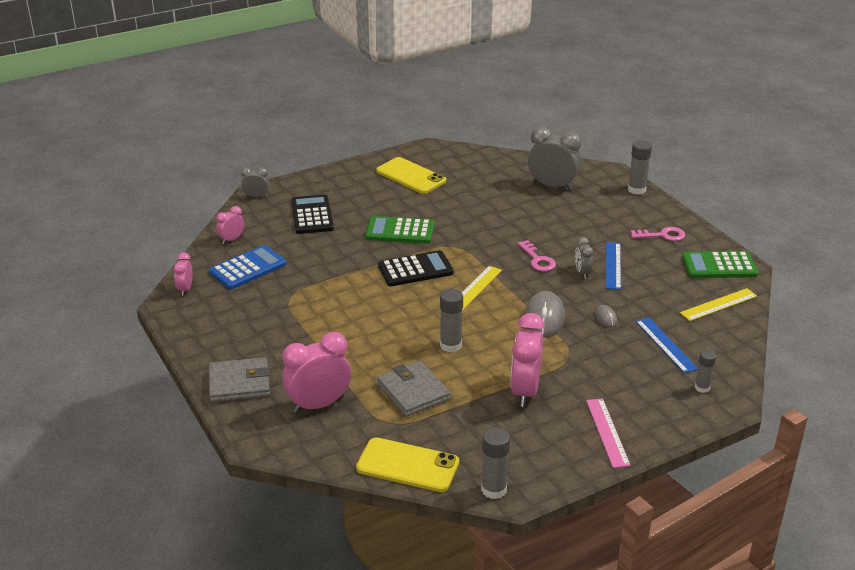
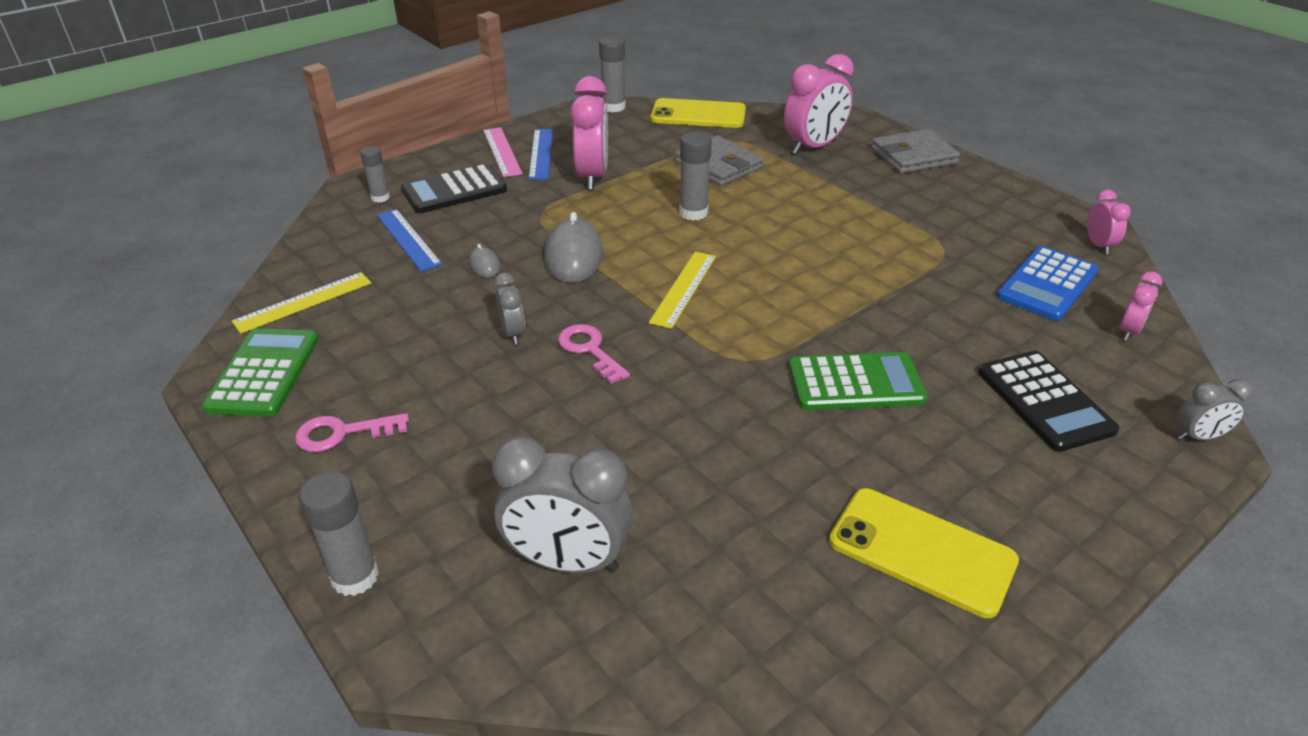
camera: 170 degrees right, 5 degrees up
(415, 269) = (789, 310): black calculator -> black calculator (454, 190)
(613, 265) = (457, 353): blue ruler -> blue ruler (541, 153)
(719, 266) = (264, 373): green calculator -> green calculator turned 75 degrees counterclockwise

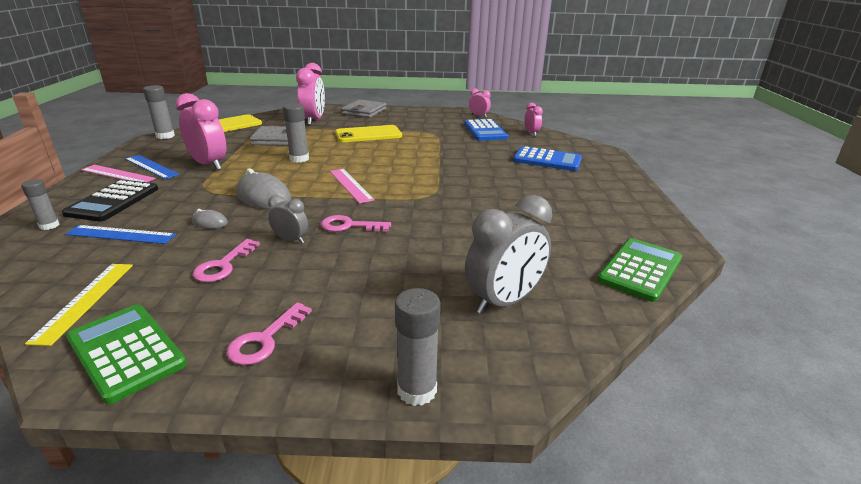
camera: 50 degrees left, 10 degrees down
(424, 328) = (223, 265): none -> pink key
(683, 288) = (350, 185): yellow ruler -> pink ruler
(855, 383) = (483, 182): green calculator -> green calculator (640, 269)
(921, 551) = (600, 216): yellow phone -> yellow phone (368, 134)
(1045, 401) = (547, 160): black calculator -> blue calculator
(1198, 437) = (598, 150): grey clock -> none

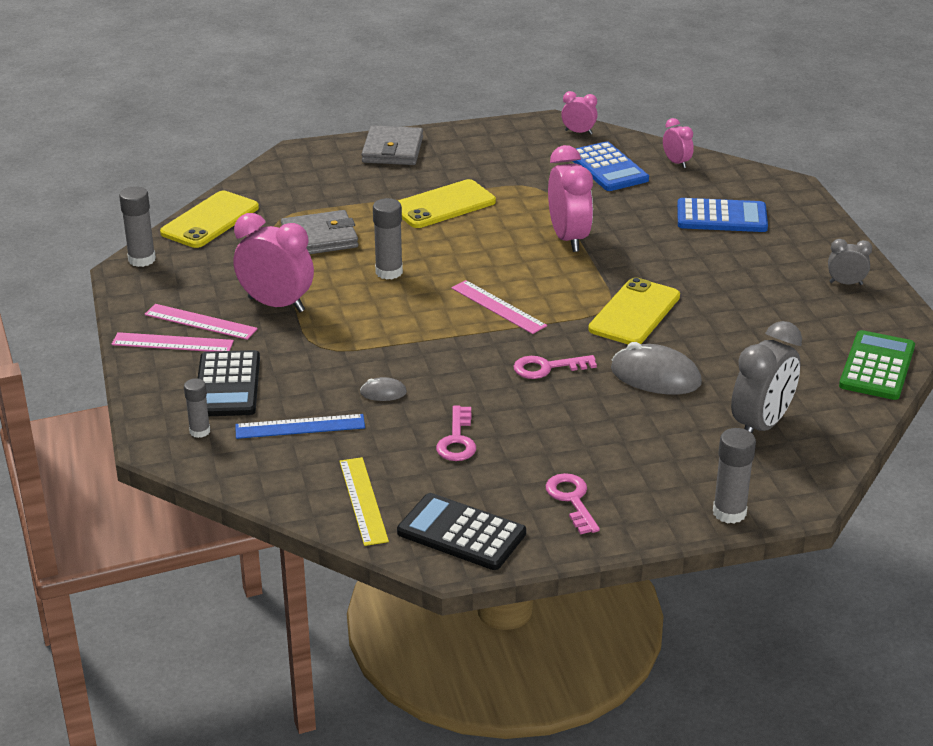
camera: 15 degrees left, 5 degrees up
(126, 352) = (461, 533): green calculator -> black calculator
(151, 166) = (200, 322): blue ruler -> pink ruler
(264, 197) = (408, 345): grey mouse -> grey mouse (655, 376)
(265, 339) = (572, 500): pink key -> pink key turned 150 degrees clockwise
(291, 240) = (499, 398): grey clock -> grey clock (846, 283)
(314, 120) = (333, 186): pink clock -> pink clock (568, 238)
(447, 202) = (634, 313): none -> yellow phone

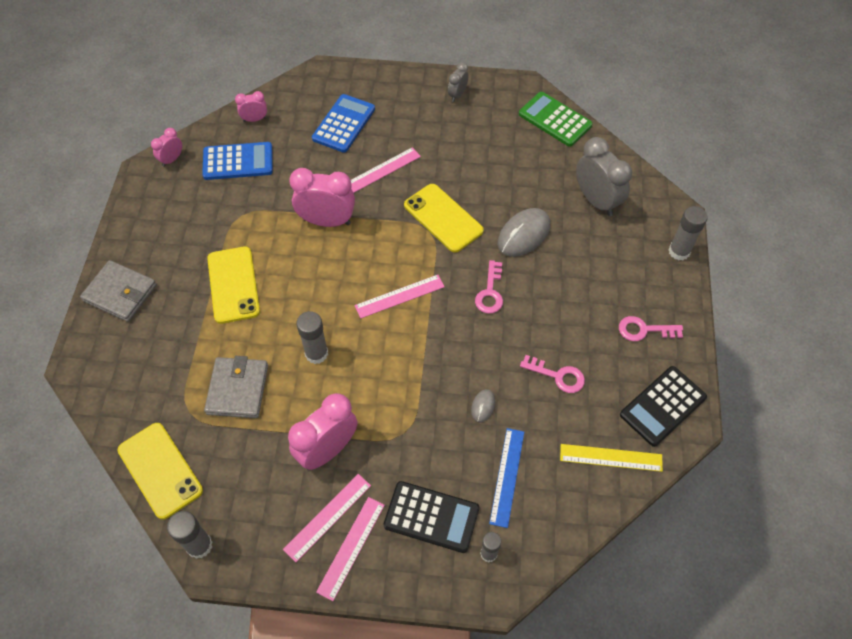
camera: 70 degrees left, 25 degrees up
(673, 257) = (382, 170): none -> pink ruler

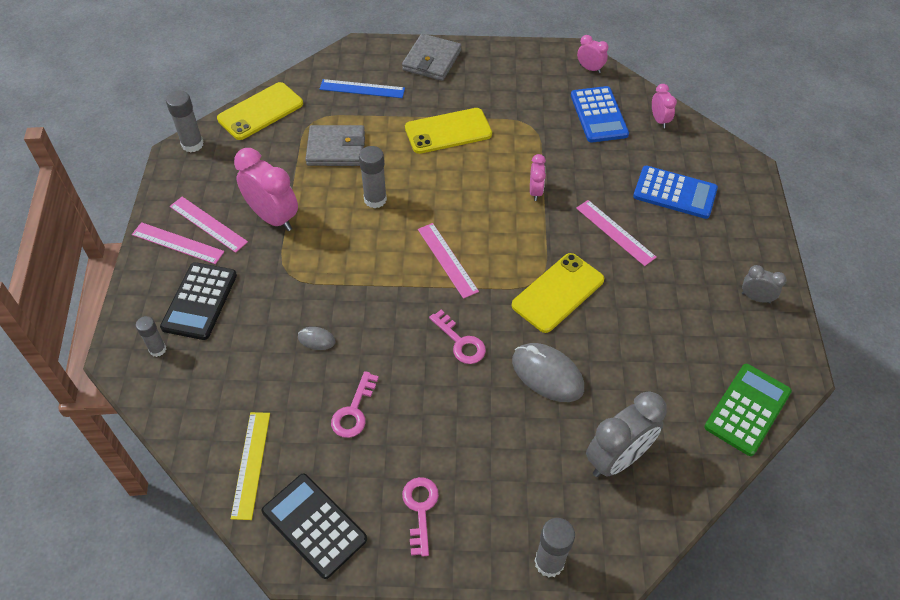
camera: 85 degrees right, 5 degrees down
(327, 221) = (535, 191): pink clock -> pink clock, size x0.52
(490, 292) = (460, 342): pink key -> pink key turned 135 degrees counterclockwise
(507, 476) = (236, 363): blue ruler -> blue ruler (362, 89)

